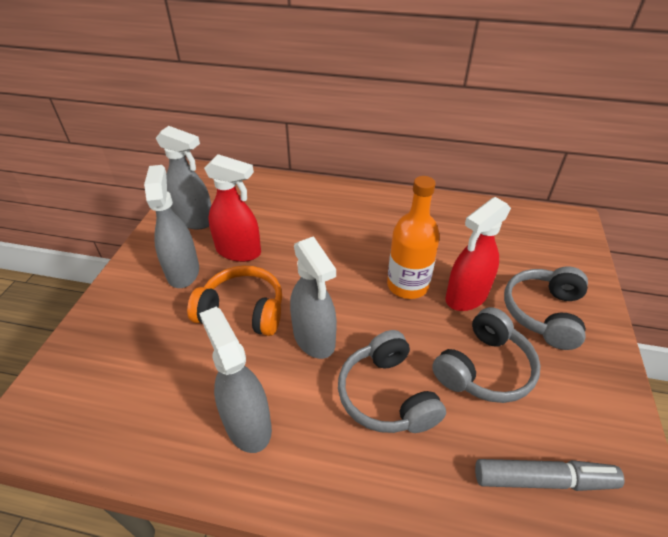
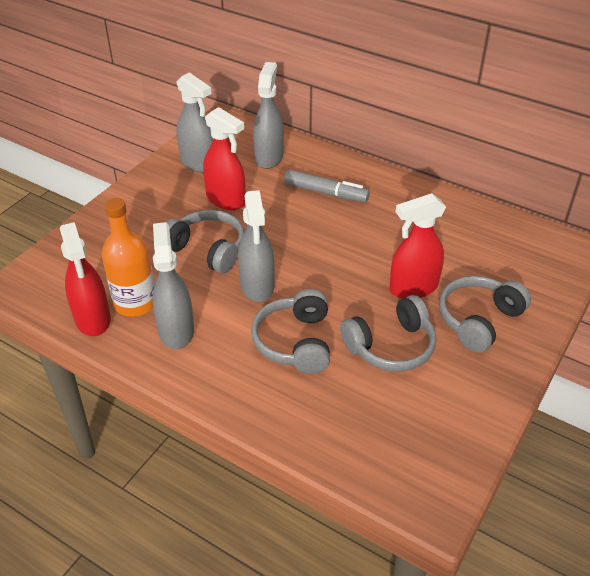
camera: 20 degrees right, 0 degrees up
(137, 442) = (93, 319): none -> red spray bottle
(183, 271) = (171, 206): grey spray bottle -> grey spray bottle (269, 157)
(242, 311) = (207, 249): orange headphones -> grey headphones
(407, 285) = (364, 265): orange bottle -> orange bottle (135, 303)
(543, 480) = (386, 432): grey marker -> grey marker (326, 193)

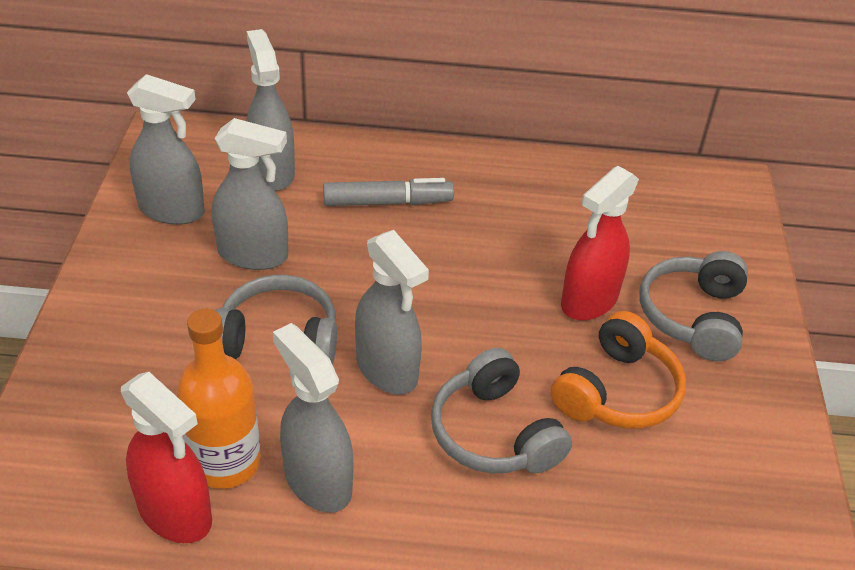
camera: 30 degrees left, 0 degrees up
(226, 200) = (253, 255): red spray bottle -> grey spray bottle
(391, 346) = (617, 391): grey headphones -> orange headphones

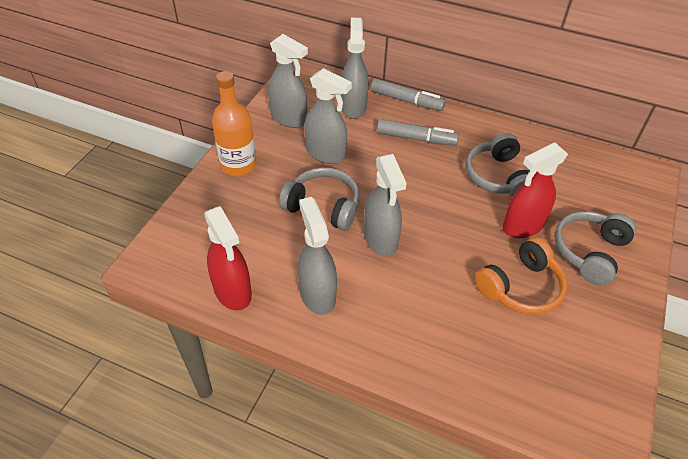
camera: 20 degrees right, 5 degrees up
(225, 462) = (269, 269): orange bottle -> orange bottle (238, 165)
(352, 147) = (406, 101): none -> grey marker
(494, 433) = (432, 293): grey headphones -> grey headphones (498, 177)

